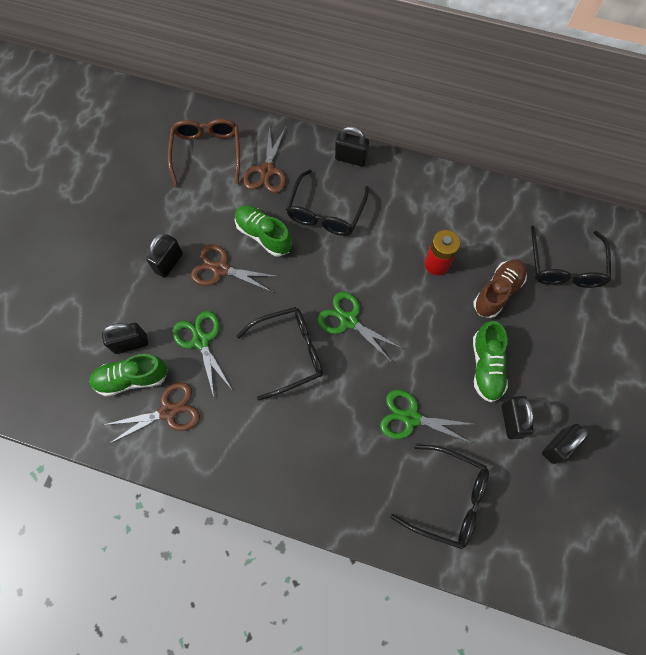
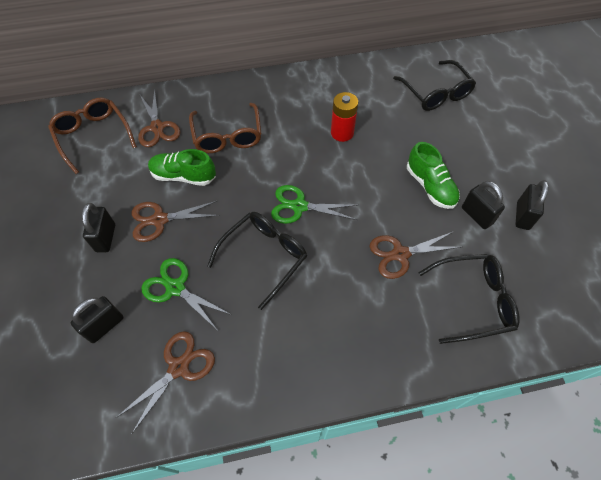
camera: 30 degrees left, 10 degrees down
(132, 378) = (123, 357): green shoe -> none
(325, 212) = (227, 136): black glasses -> brown glasses
(351, 158) = (224, 90): black padlock -> none
(411, 418) = (400, 254): green scissors -> brown scissors
(497, 292) = (401, 131): brown shoe -> none

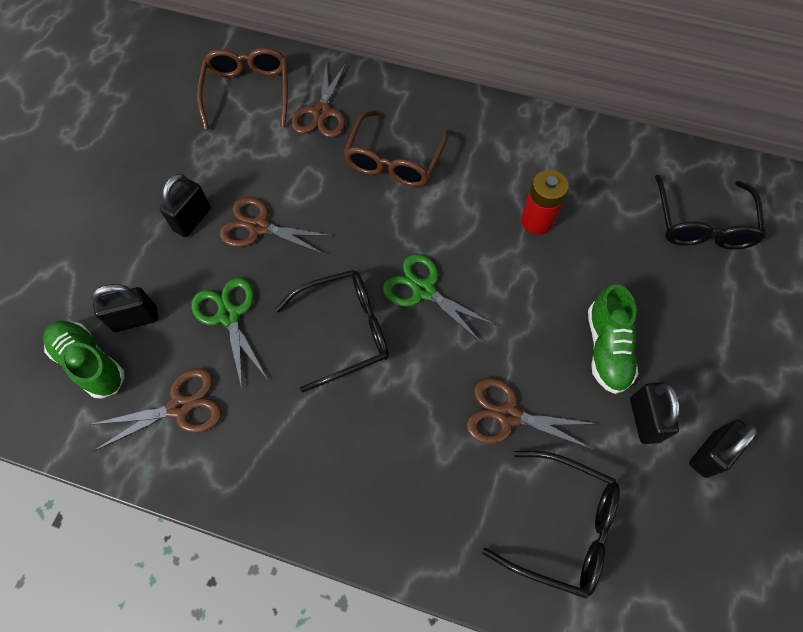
camera: 30 degrees right, 5 degrees up
(183, 176) = (315, 187): green shoe -> green shoe (90, 363)

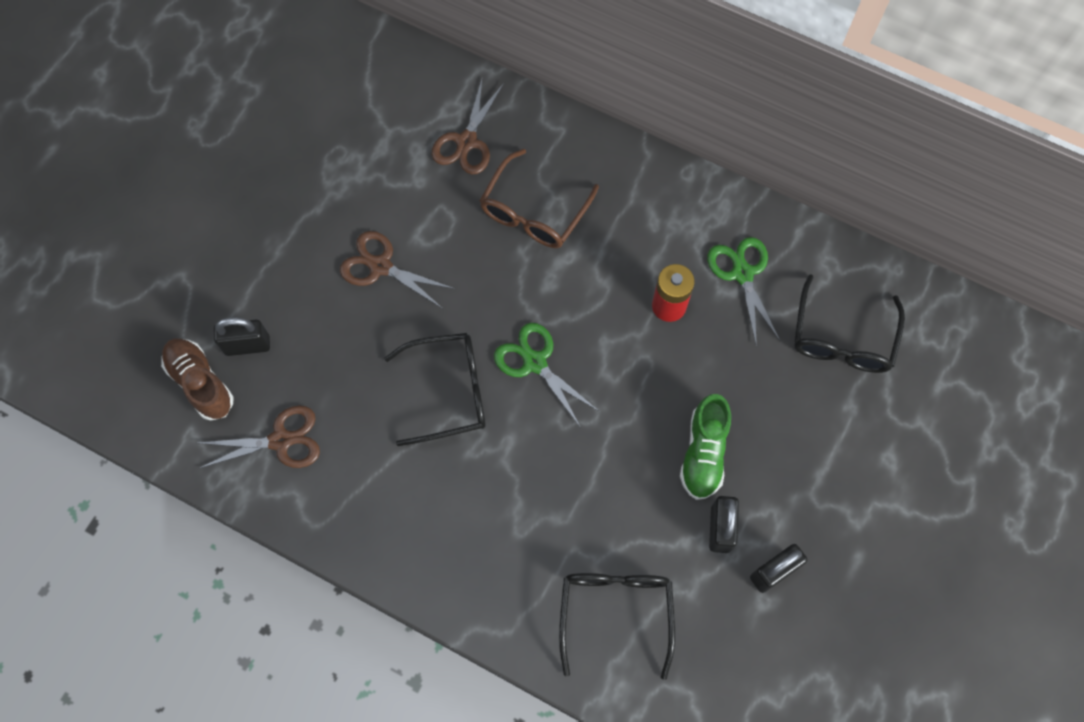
camera: 10 degrees right, 5 degrees up
(90, 363) = (201, 383): green shoe -> brown shoe
(192, 220) = (314, 247): black padlock -> none
(229, 315) = (338, 357): green scissors -> green scissors (742, 273)
(248, 92) = (391, 103): brown glasses -> none
(508, 416) = (590, 502): brown scissors -> none
(562, 526) = (615, 612): black glasses -> black glasses turned 120 degrees counterclockwise

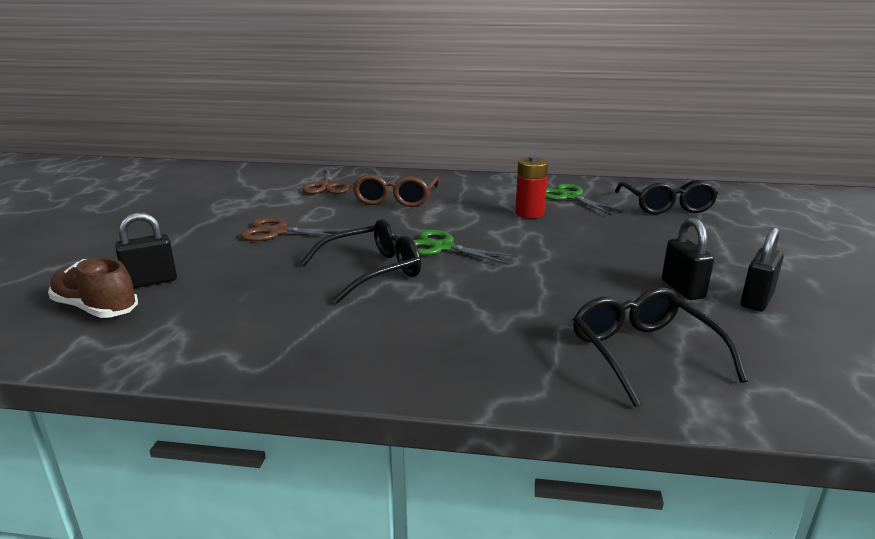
camera: 20 degrees left, 45 degrees down
(281, 440) = (199, 324): brown scissors -> none
(703, 453) = (624, 260): green shoe -> none

